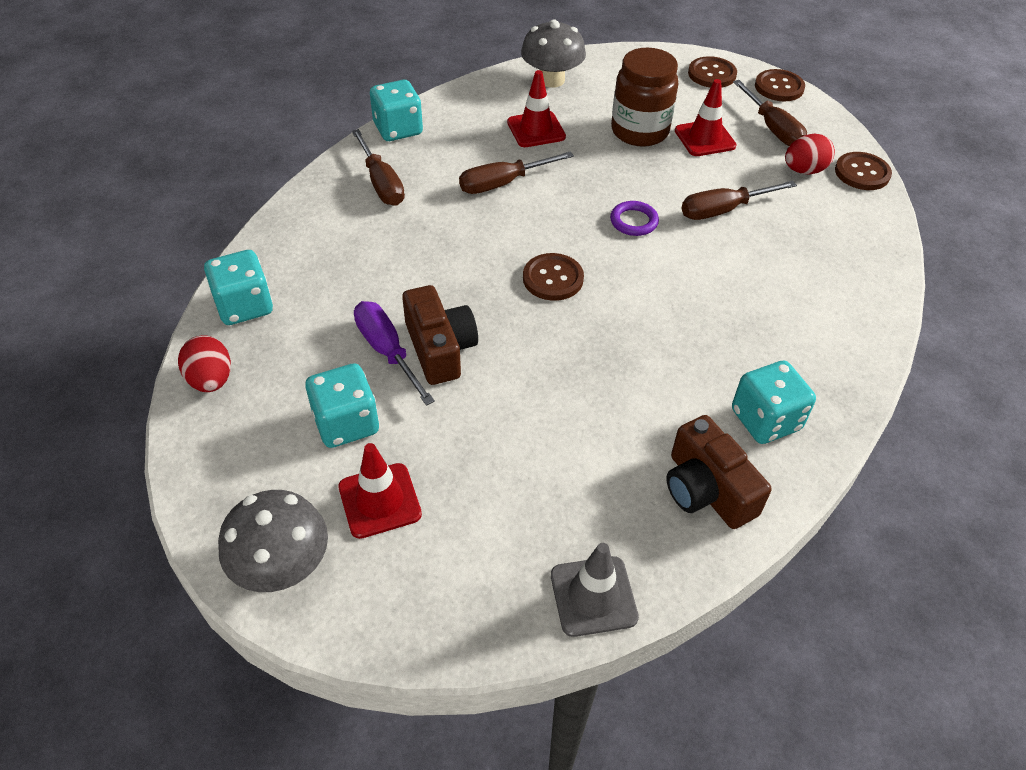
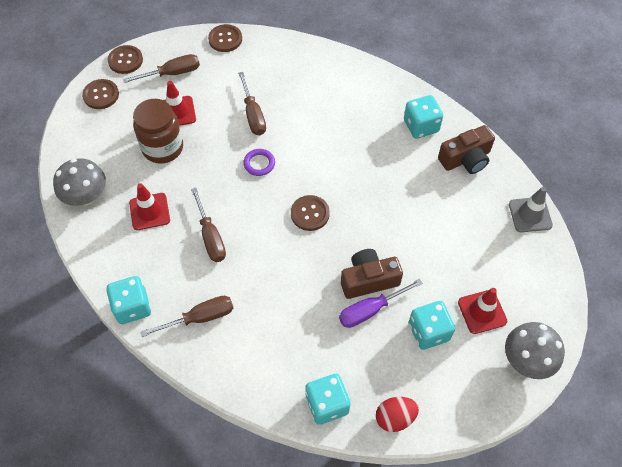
camera: 85 degrees left, 10 degrees up
(804, 170) = (219, 67): red egg -> none

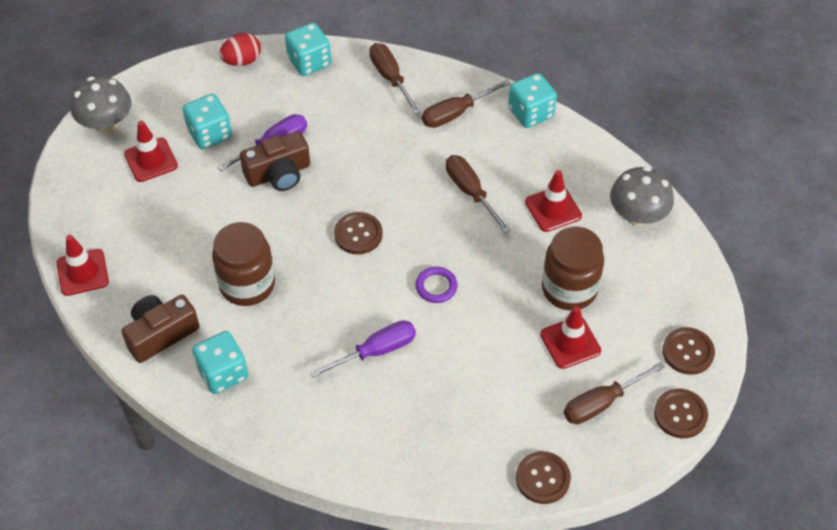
camera: 170 degrees right, 5 degrees down
(253, 115) = (463, 355): brown screwdriver -> brown screwdriver (390, 78)
(312, 125) = (376, 351): none -> purple screwdriver
(401, 186) = (247, 284): none -> brown jar
(530, 215) = (82, 272): grey traffic cone -> red traffic cone

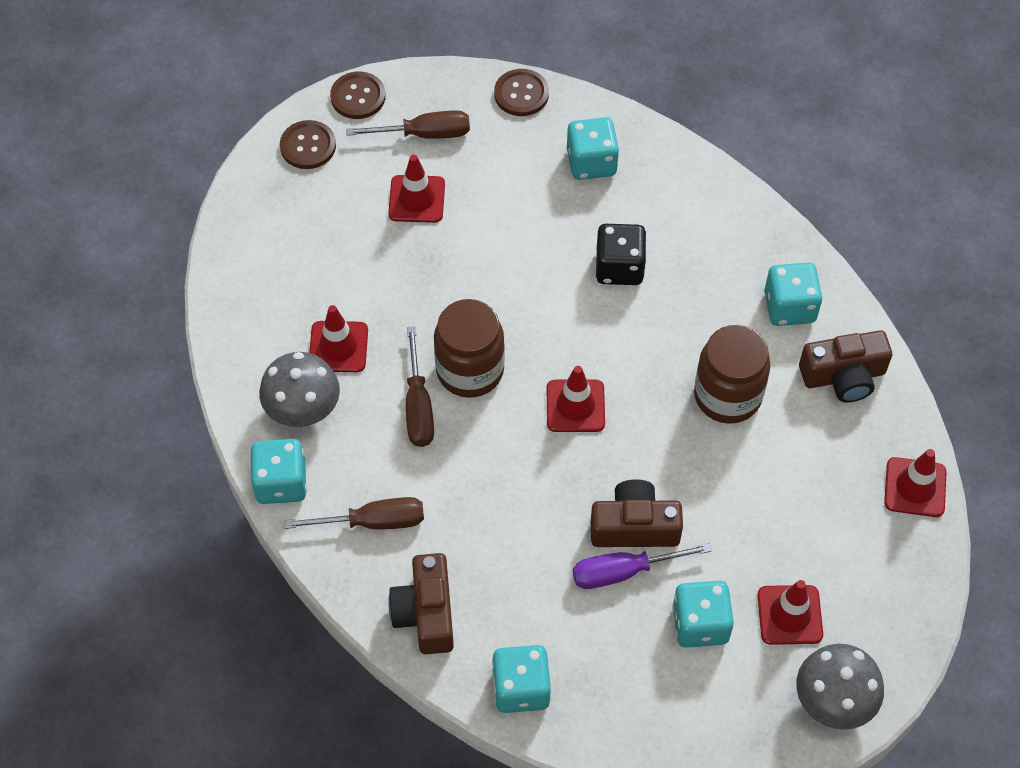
camera: 155 degrees left, 5 degrees up
(242, 61) = (612, 732): red egg -> none
(358, 234) = (575, 406): brown button -> red traffic cone
(376, 351) = (619, 267): purple screwdriver -> black dice
(390, 78) = (426, 613): brown screwdriver -> brown camera
(436, 286) = (520, 310): purple ring -> none
(445, 436) = (591, 162): none -> turquoise dice
(569, 289) = (381, 252): brown jar -> brown jar (470, 370)
(637, 215) = (251, 302): grey mushroom -> grey mushroom (303, 409)

